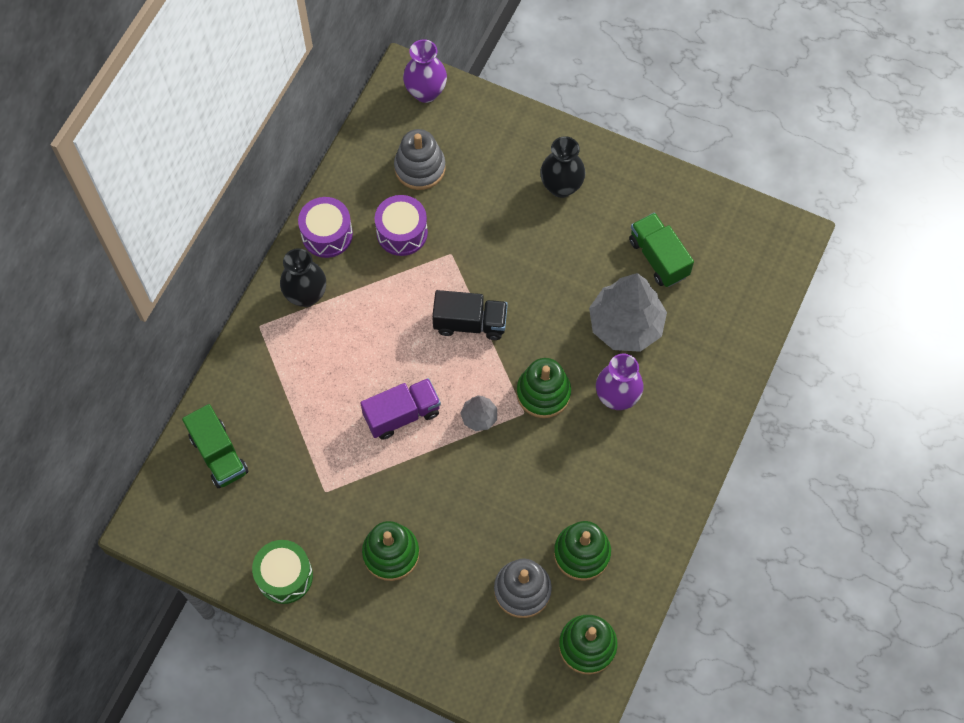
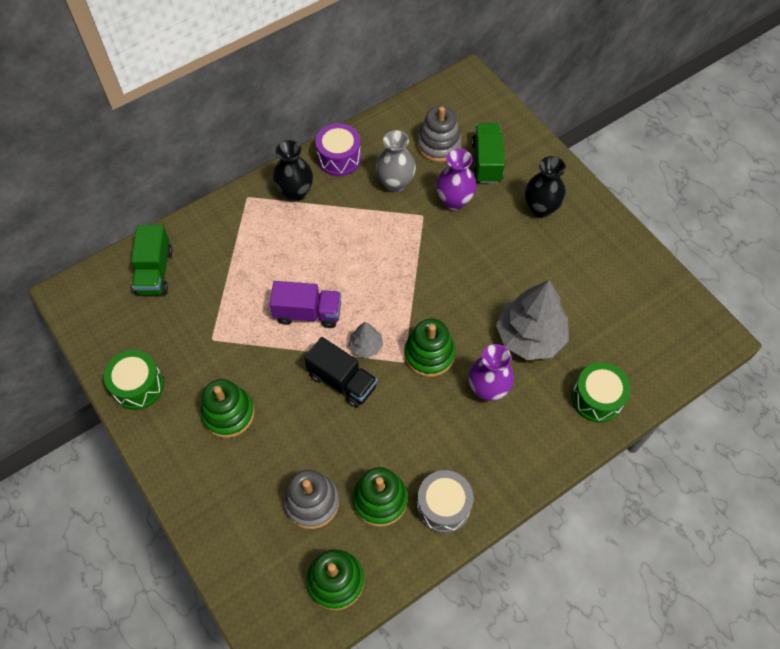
camera: 30 degrees right, 5 degrees down
(402, 232) = (395, 183): purple drum -> grey vase
(426, 92) = (477, 96): purple vase -> purple vase (454, 201)
(470, 323) = (405, 272): black truck -> black truck (342, 381)
(641, 527) = (443, 506): none -> grey drum
(658, 258) = (589, 298): green truck -> green truck (486, 162)
(718, 353) = (597, 398): none -> green drum

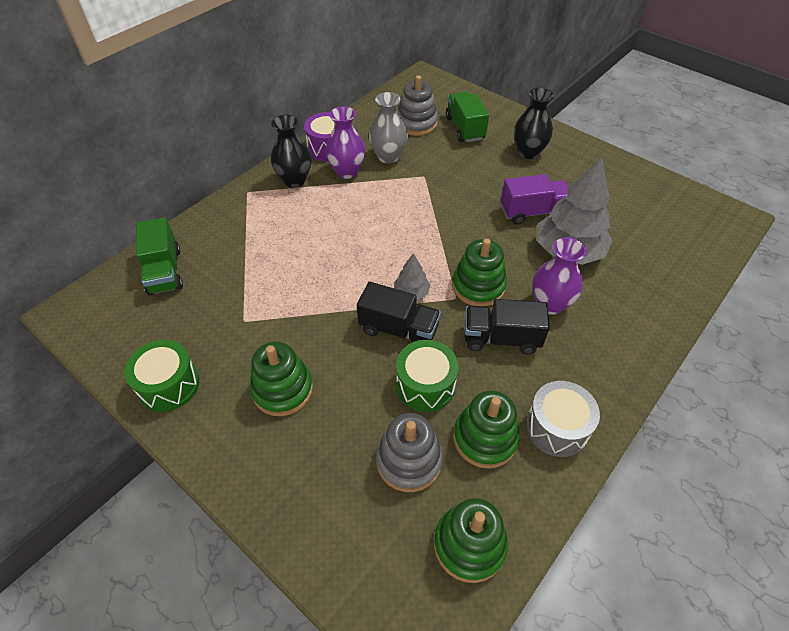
camera: 15 degrees left, 10 degrees down
(308, 313) = (340, 276): purple truck -> purple truck (533, 212)
(429, 412) = (501, 338): none -> black truck
(454, 201) = (448, 160): purple vase -> purple vase (347, 171)
(597, 398) = (658, 289): green drum -> green drum (425, 385)

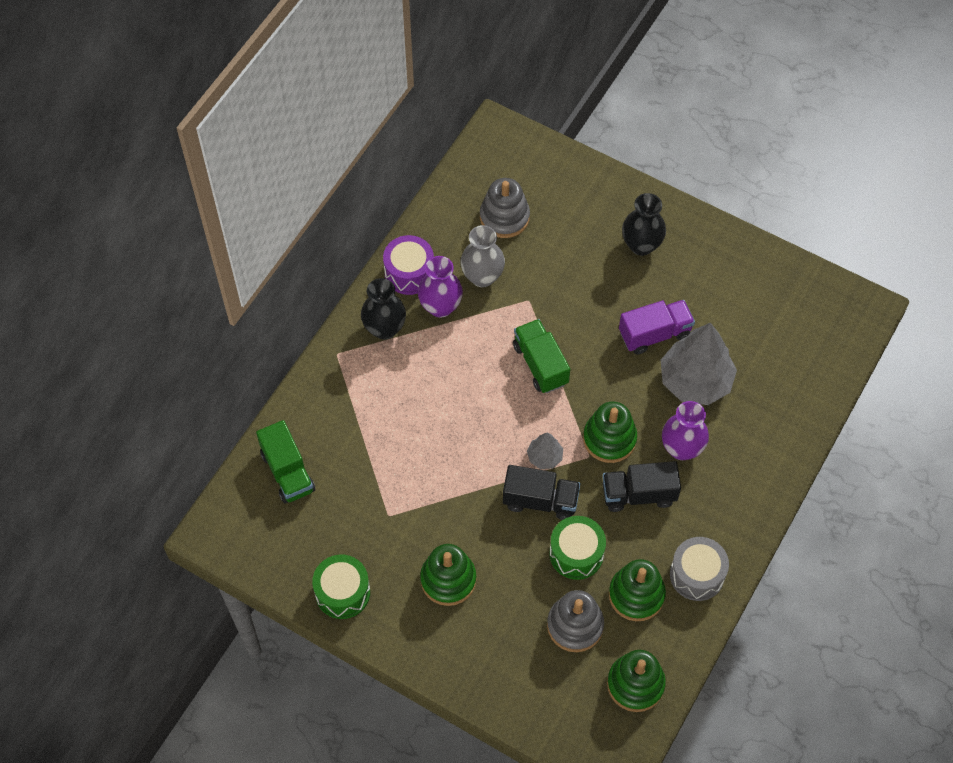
camera: 10 degrees left, 10 degrees up
(465, 128) = (563, 217): green truck -> green truck (540, 364)

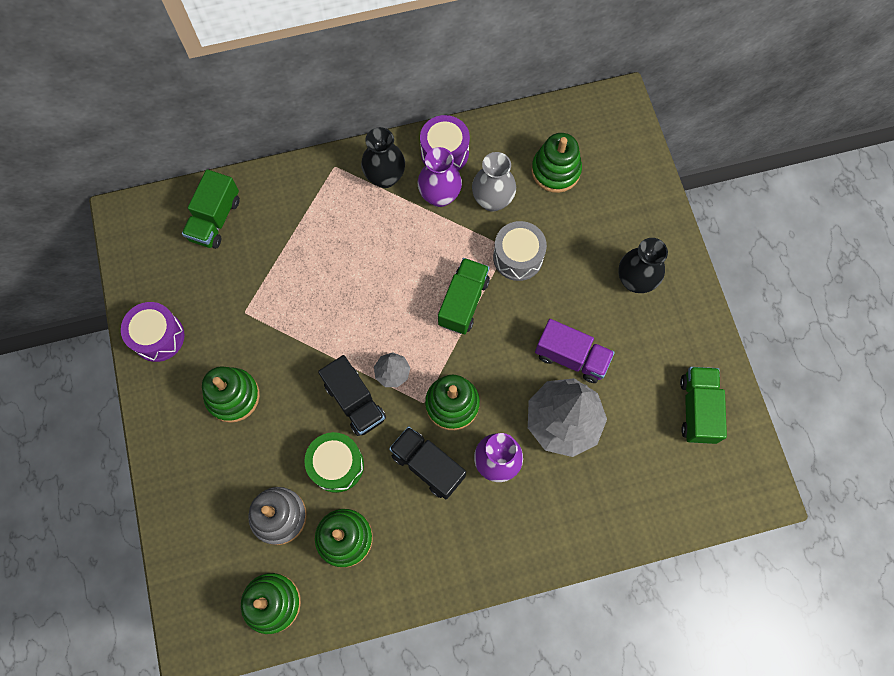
camera: 45 degrees right, 10 degrees up
(342, 592) = (158, 337): green drum -> purple drum
(504, 217) = (555, 171): grey stacking toy -> green stacking toy
(697, 575) = (403, 568): grey drum -> grey drum (518, 257)
(771, 293) = (697, 409): none -> green truck

